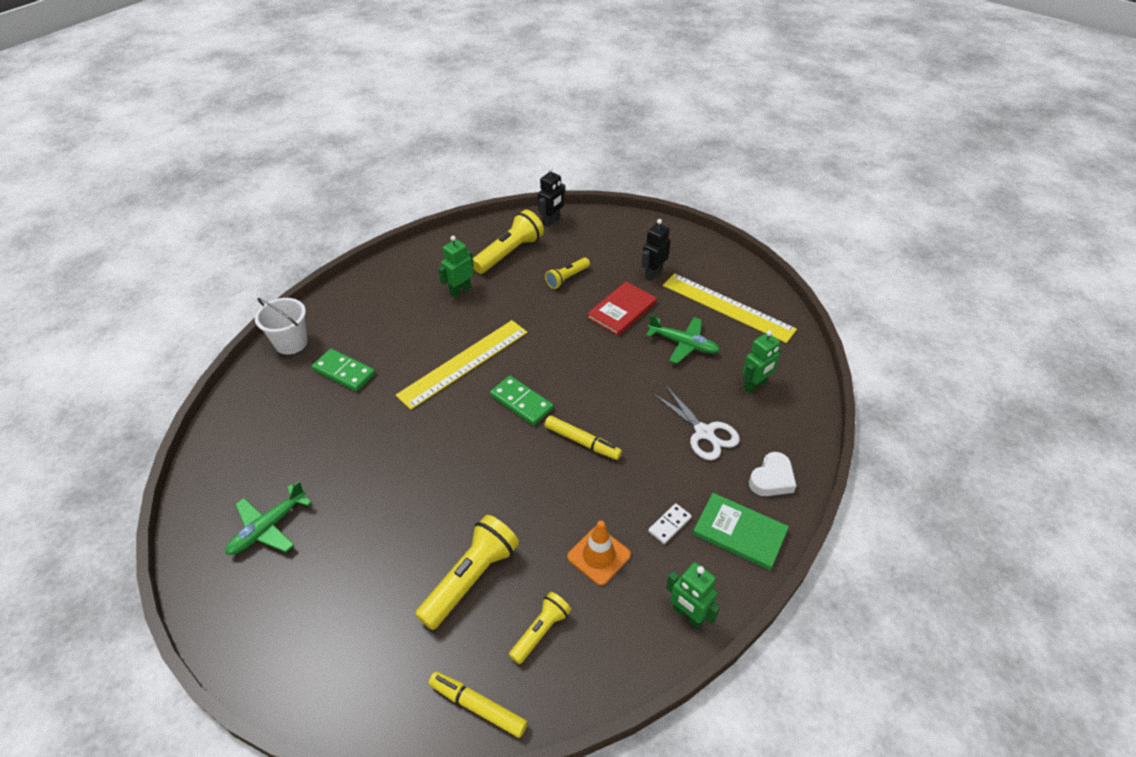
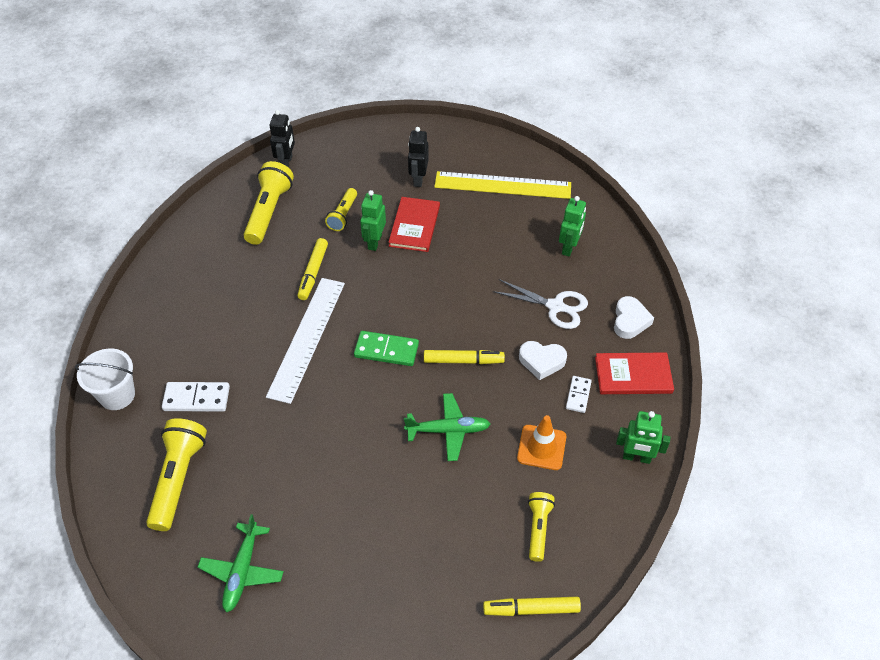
camera: 30 degrees left, 5 degrees up
(344, 372) = (196, 399): green domino -> white domino
(460, 290) = (249, 269): green robot -> green robot (374, 242)
(464, 363) = (307, 338): yellow ruler -> white ruler
(471, 578) = (454, 518): yellow flashlight -> yellow flashlight (178, 479)
(508, 313) = (313, 273): none -> yellow marker
(655, 476) = (541, 361): none -> white heart
(683, 344) = (488, 235): green plane -> green plane (448, 430)
(739, 532) = (633, 375): green book -> red book

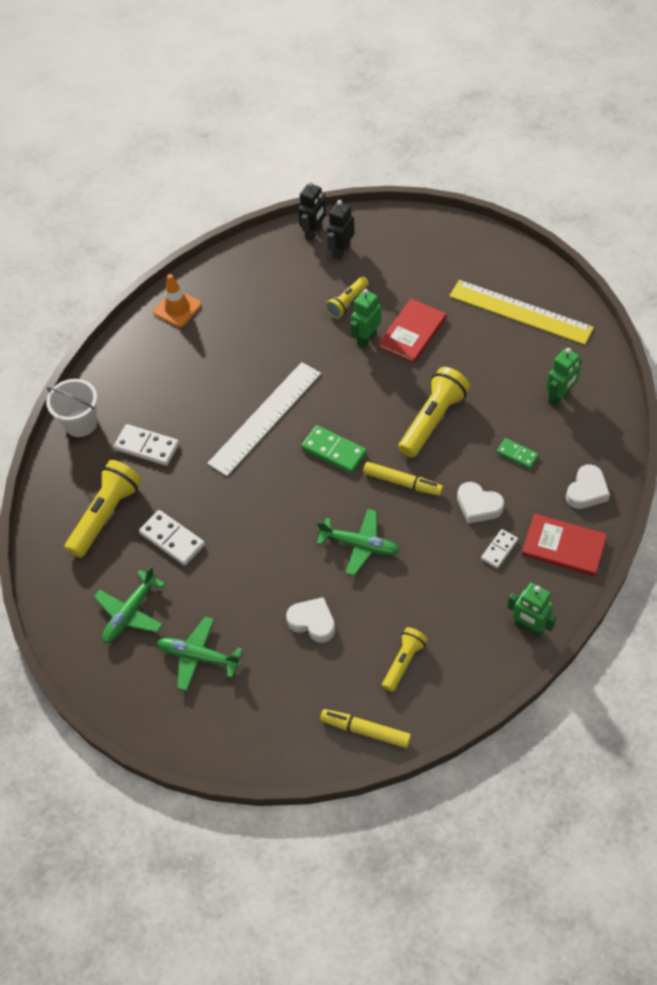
camera: 25 degrees right, 5 degrees up
(258, 482) = (172, 539): none -> white domino
(269, 212) = (278, 281): yellow flashlight -> yellow flashlight (432, 420)
(313, 273) = (296, 354): yellow marker -> none
(333, 592) = (199, 657): none -> green plane
(418, 179) = (437, 283): black robot -> black robot (341, 251)
(434, 519) = (312, 622): none -> white heart
(541, 447) = (440, 588): orange traffic cone -> orange traffic cone (177, 308)
(555, 306) = (517, 454): white scissors -> green domino

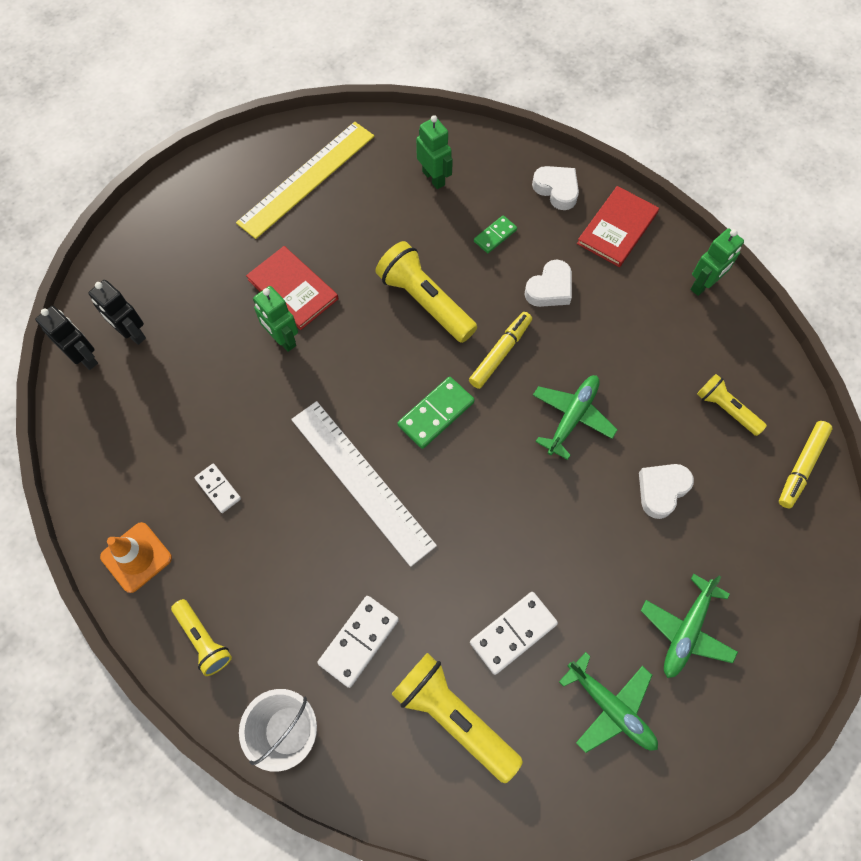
camera: 80 degrees left, 10 degrees up
(347, 303) = (218, 347): yellow flashlight -> yellow flashlight (203, 640)
(499, 549) = (608, 285): white domino -> white domino (218, 489)

